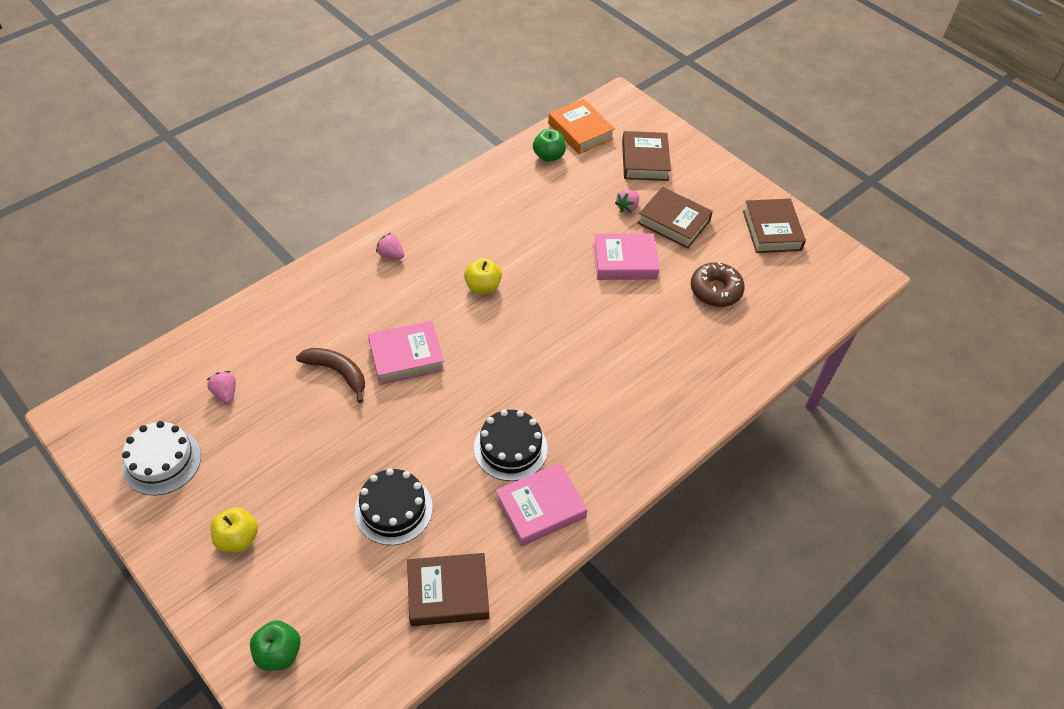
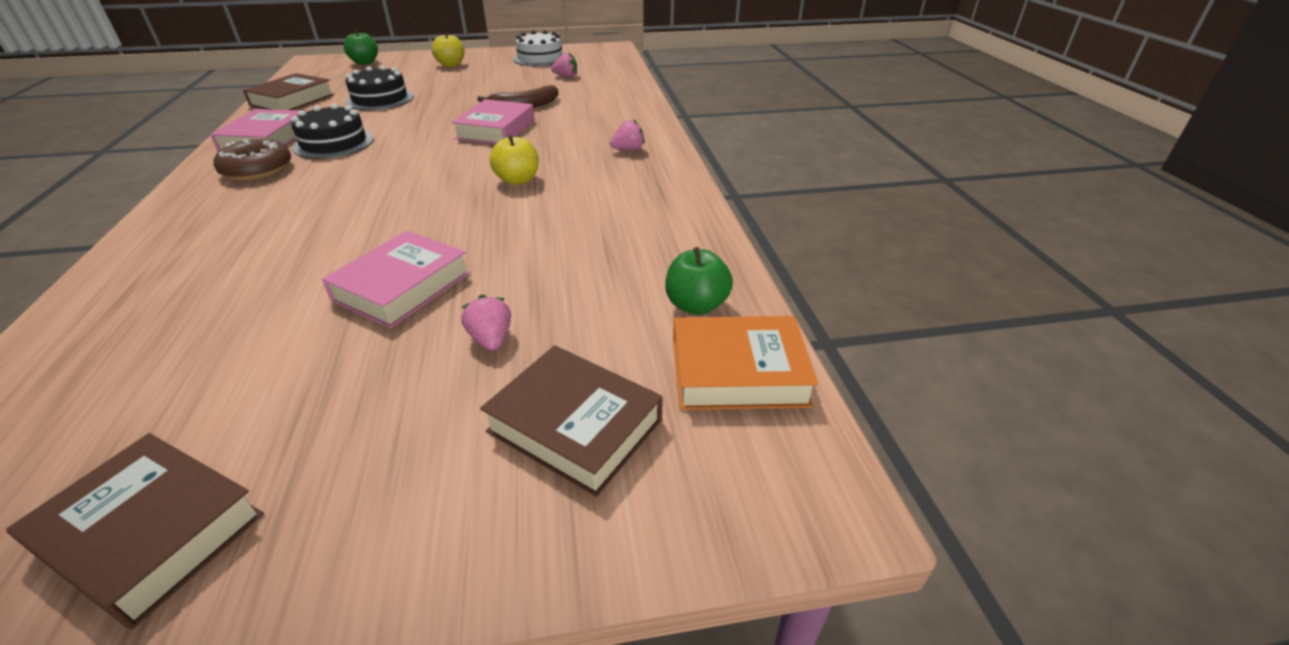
camera: 125 degrees right, 15 degrees down
(673, 222) = (390, 379): brown book -> none
(715, 290) = (215, 350): brown donut -> brown donut (257, 170)

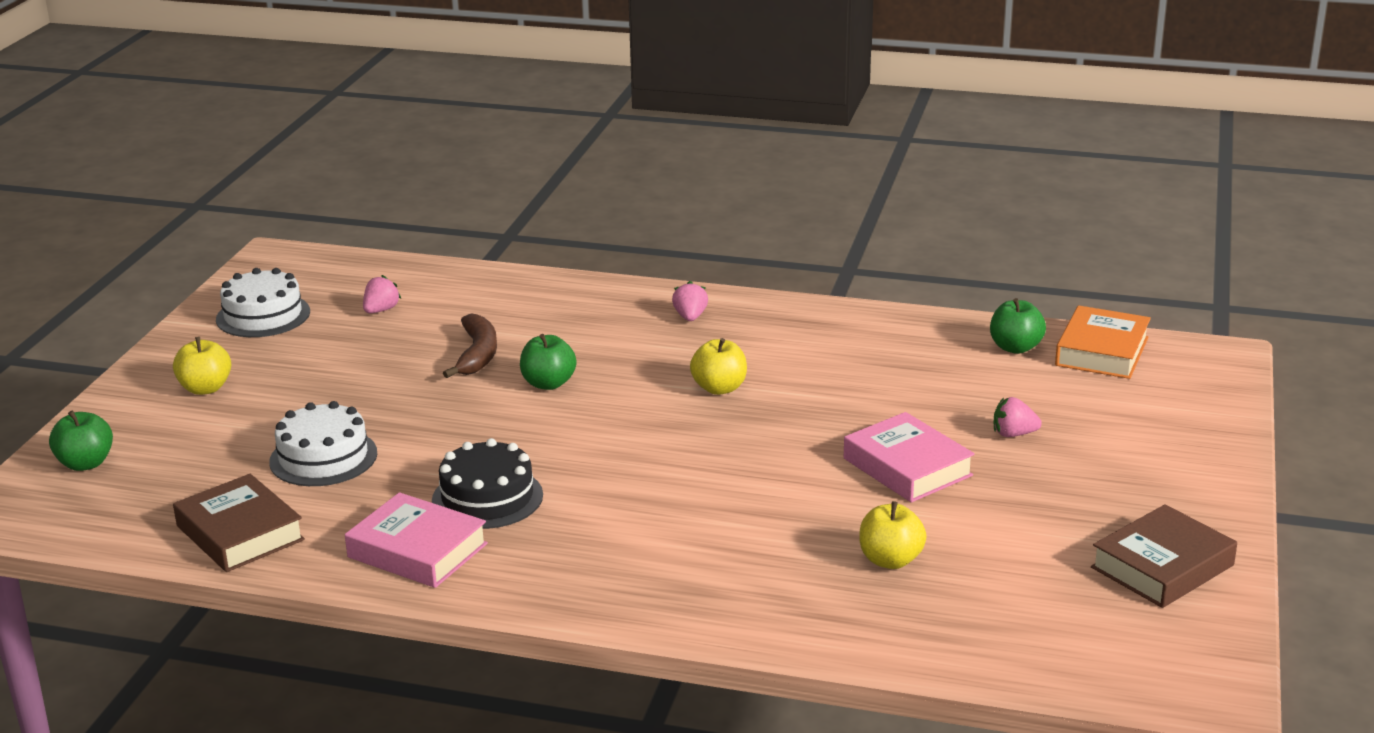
camera: 65 degrees left, 10 degrees down
(217, 309) = (890, 560): none -> yellow apple
(257, 170) = (537, 553): brown donut -> none
(380, 99) = (323, 457): black cake -> white cake
(496, 129) = (548, 383): pink book -> green apple
(575, 426) = (1128, 416): brown book -> none

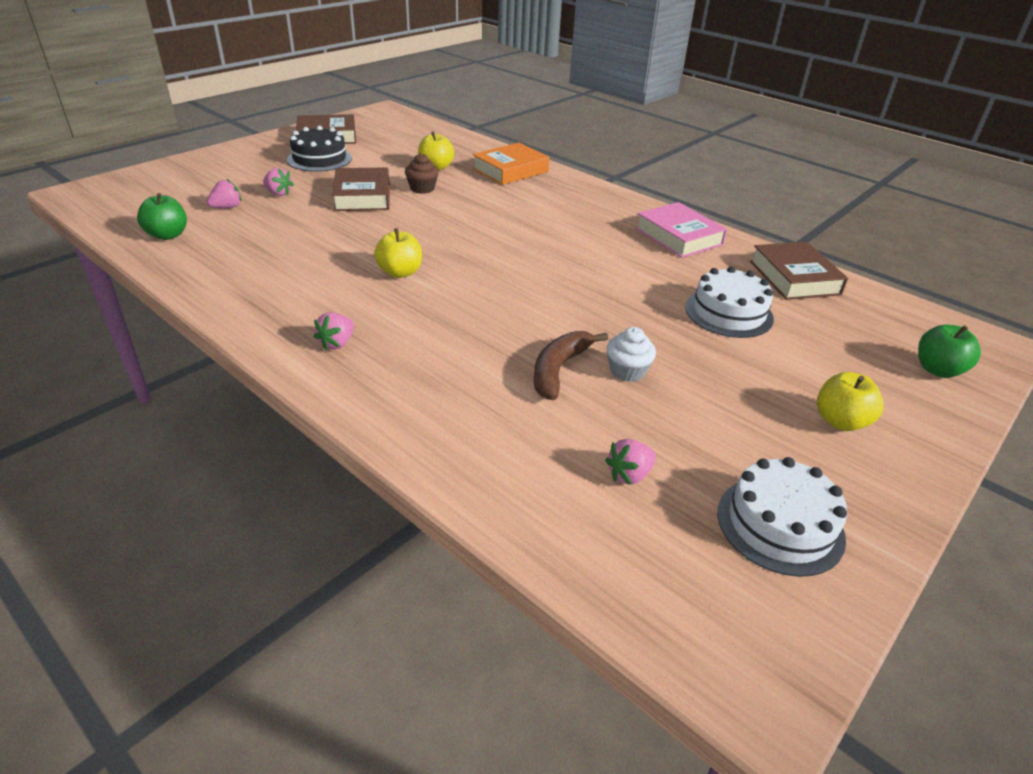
camera: 155 degrees left, 10 degrees up
(413, 371) = (627, 371): none -> white cupcake
(487, 498) = (621, 251): black cake -> black cake (319, 159)
(548, 383) = (520, 318): green apple -> none
(851, 509) = (422, 188): none -> brown cupcake
(907, 467) = (362, 196): pink book -> brown book
(1029, 395) = (227, 207): none -> pink strawberry
(1102, 351) = (127, 216): orange book -> orange book (510, 170)

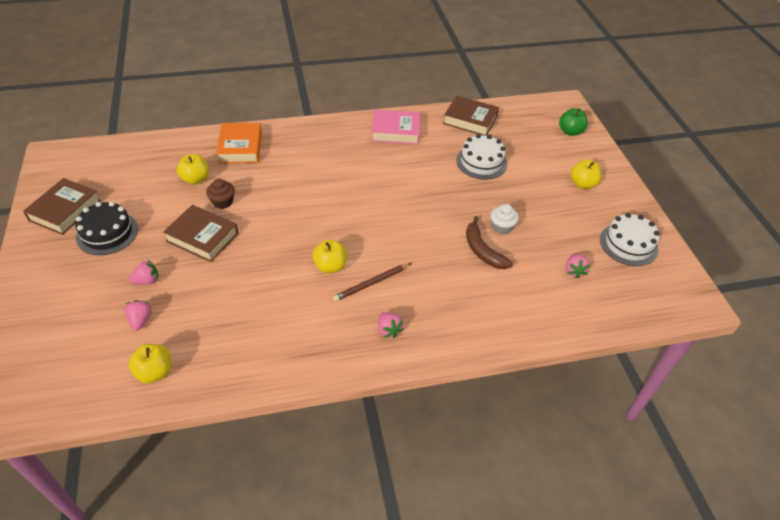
camera: 55 degrees left, 10 degrees up
(168, 235) = (155, 372): green apple -> yellow apple
(402, 306) = (371, 283): none -> brown pencil

